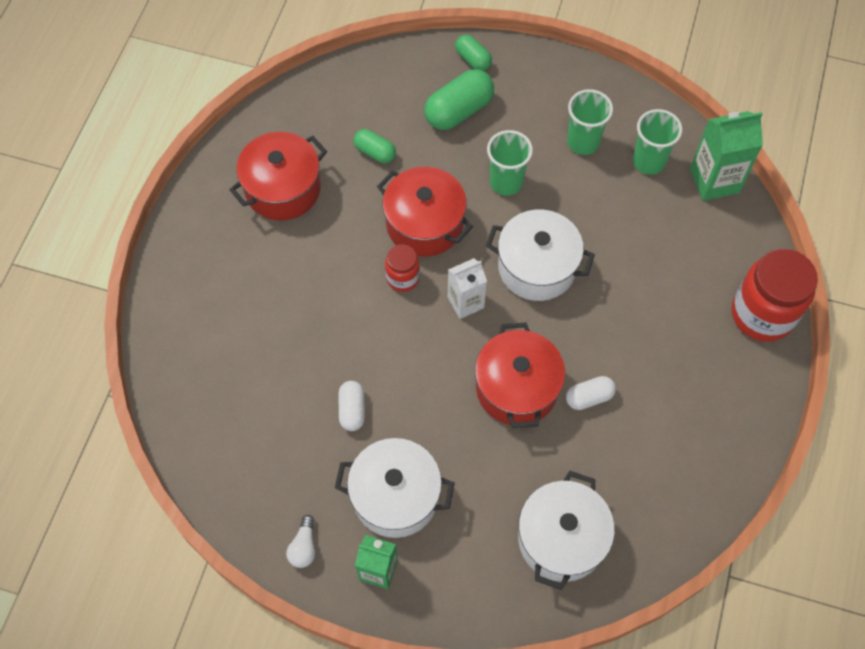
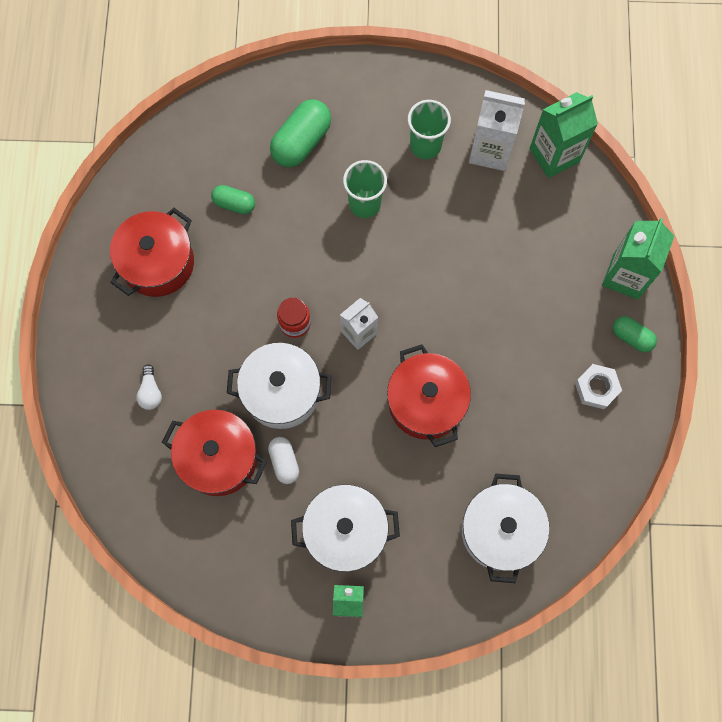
camera: 15 degrees left, 10 degrees up
(304, 547) = (277, 599): white light bulb -> white light bulb (150, 392)
(424, 224) = (300, 265): red pot -> red pot (219, 458)
(473, 59) = (300, 85): green capsule -> green capsule (631, 337)
(537, 267) = (414, 281): white pot -> white pot (281, 392)
(589, 397) = (492, 394): white capsule -> none
(648, 161) = (490, 150): green cup -> white carton
(703, 418) = (596, 388): none -> white nut
(762, 314) = (625, 276): red jar -> green carton

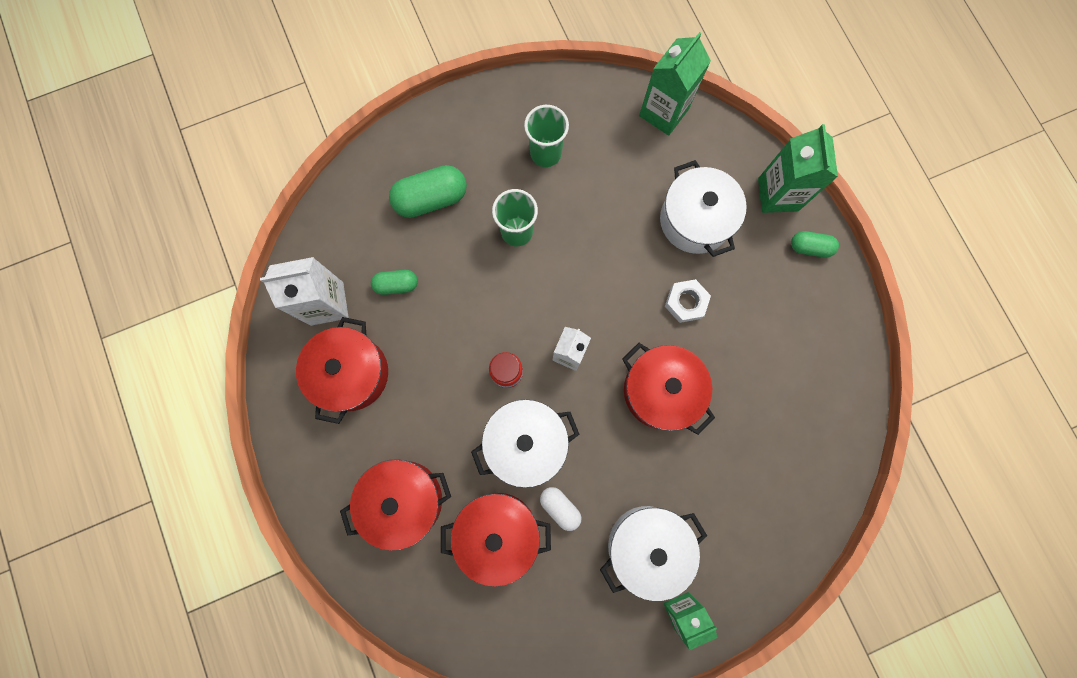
camera: 25 degrees left, 5 degrees up
(150, 392) = (404, 500): white light bulb -> red pot
(301, 142) = (431, 199): green capsule -> green capsule turned 60 degrees clockwise
(490, 150) = (605, 132): white carton -> white carton (327, 303)
(500, 531) = (782, 478): white pot -> white pot (695, 220)
(596, 388) = (802, 307): white nut -> white nut (685, 302)

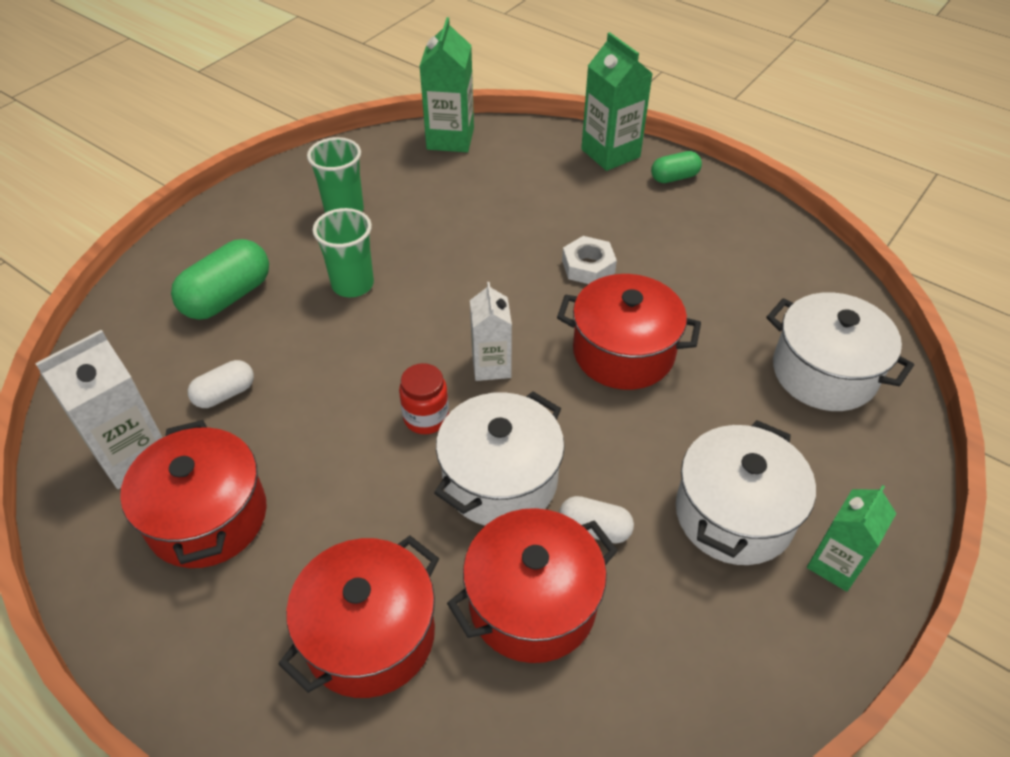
camera: 30 degrees left, 30 degrees down
(396, 285) = (225, 394): green capsule -> white capsule
(695, 220) = (544, 201): white pot -> white pot (824, 372)

